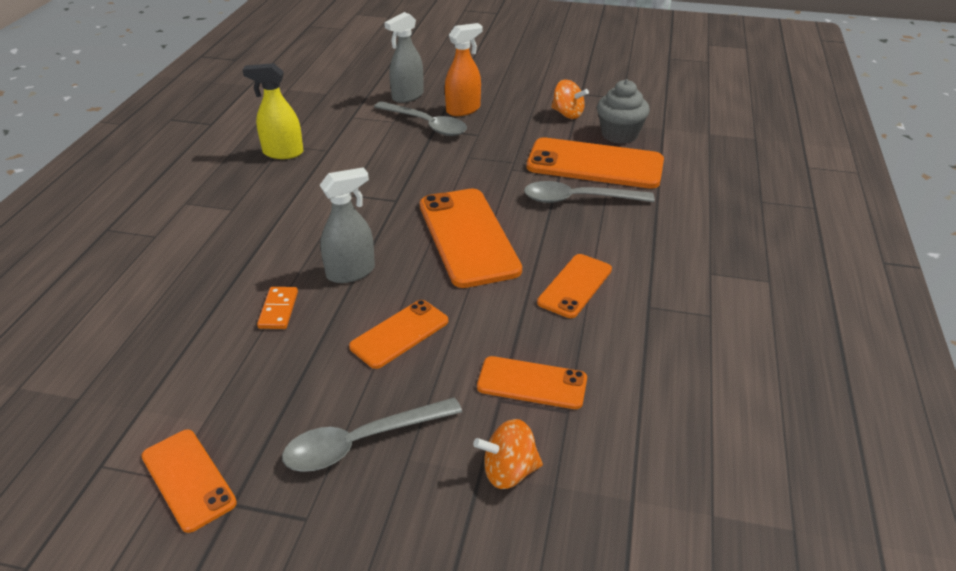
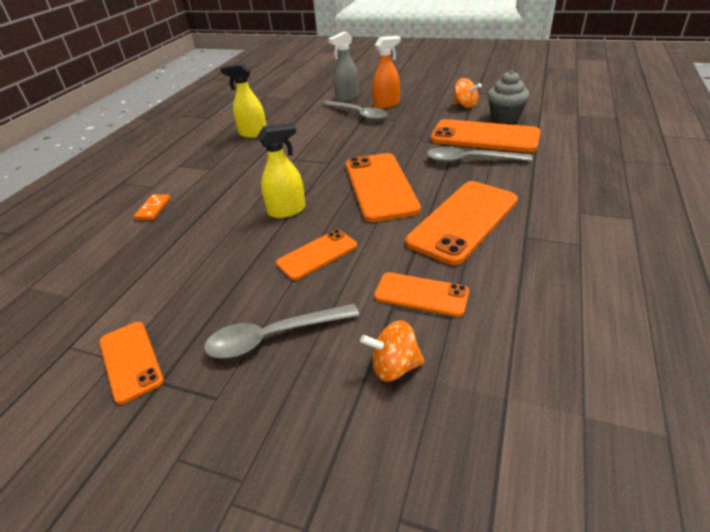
camera: 10 degrees right, 0 degrees up
(278, 310) = (228, 236): orange domino -> orange domino (153, 209)
(351, 272) = (287, 210): grey spray bottle -> yellow spray bottle
(575, 286) = (463, 221): orange phone -> orange phone, size x1.75

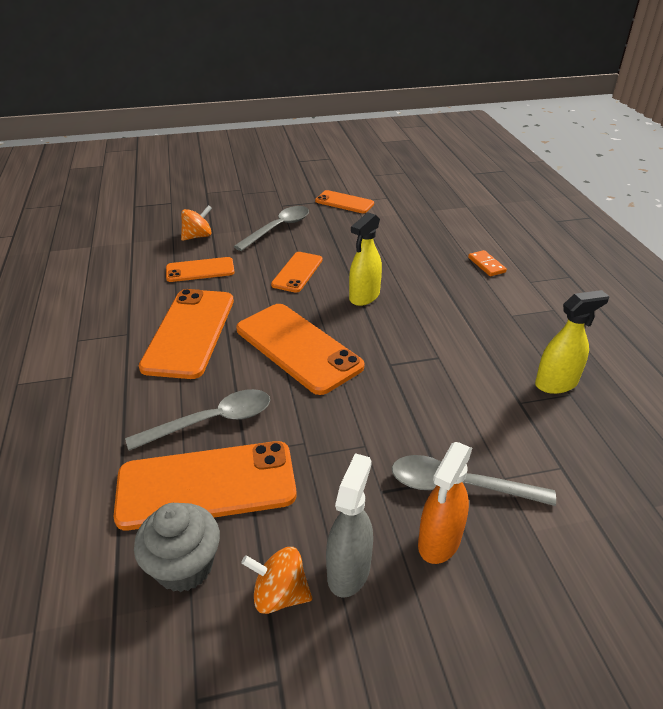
camera: 145 degrees right, 0 degrees up
(347, 97) = (543, 544): grey spray bottle -> grey spray bottle (349, 570)

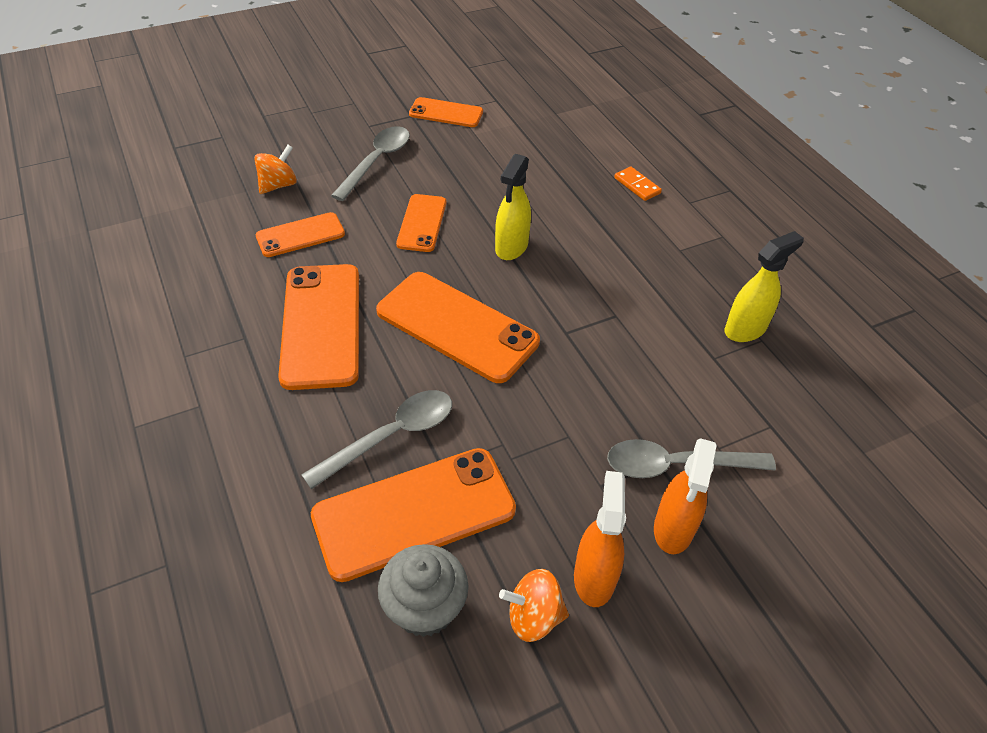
camera: 15 degrees left, 10 degrees up
(349, 570) = (594, 577): grey spray bottle -> orange spray bottle

